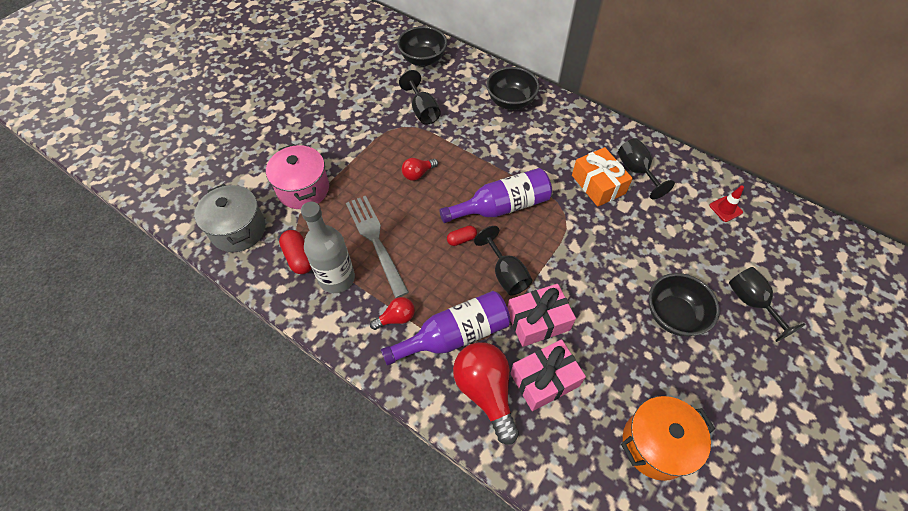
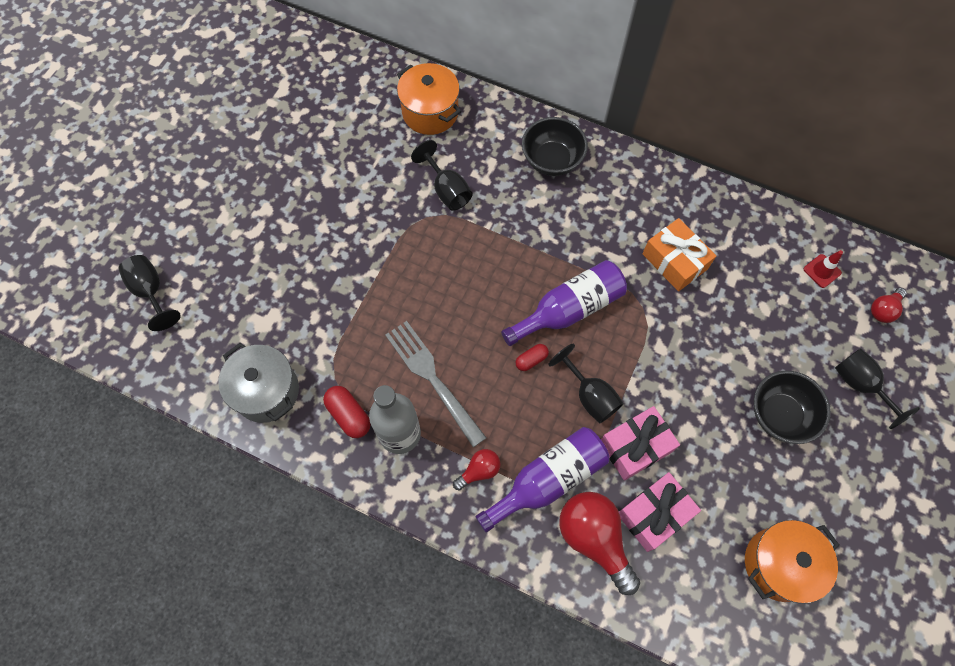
camera: 10 degrees left, 10 degrees up
(303, 189) = (329, 324): pink pot -> none
(418, 174) = (461, 280): red light bulb -> red light bulb (883, 310)
(423, 59) = (430, 112): black bowl -> orange pot
(636, 171) = (716, 236): black goblet -> black goblet (151, 292)

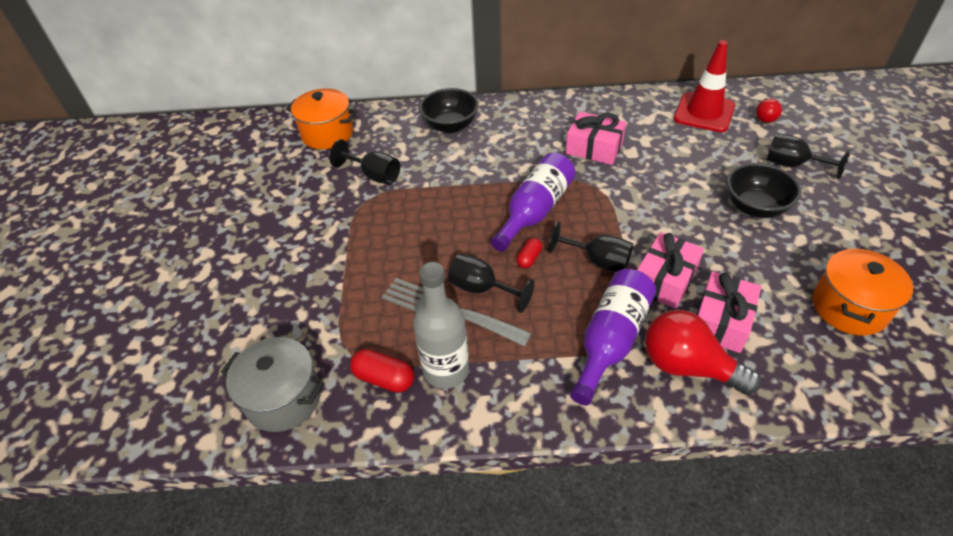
camera: 25 degrees left, 20 degrees down
(151, 292) = (107, 368): black goblet -> black goblet (482, 289)
(479, 471) = (543, 364): red light bulb -> none
(675, 261) = (594, 148): orange gift -> pink gift
(822, 271) = (704, 112): red traffic cone -> red traffic cone, size x2.14

